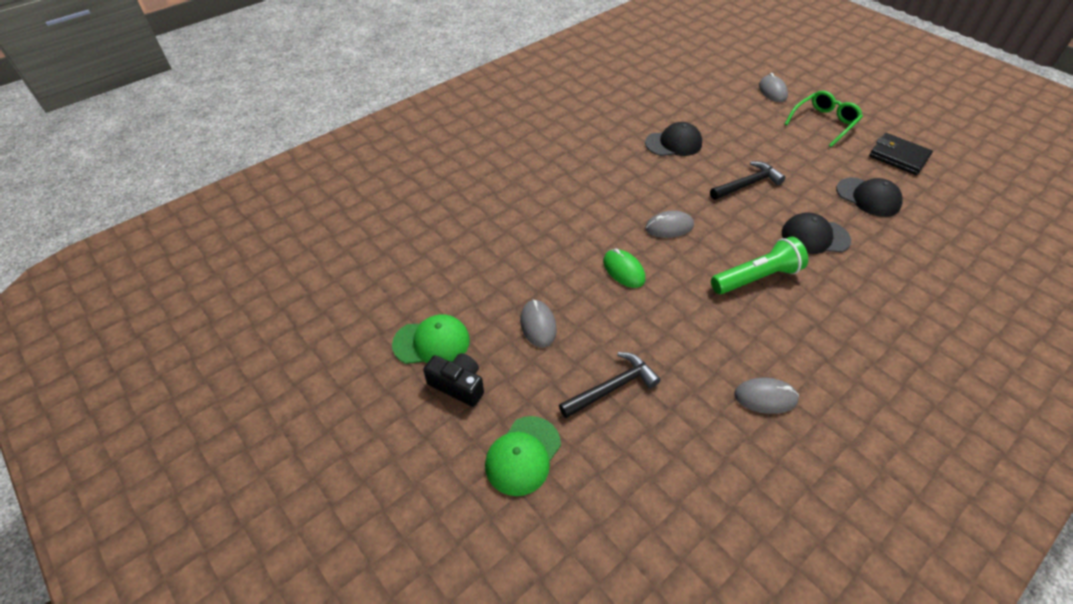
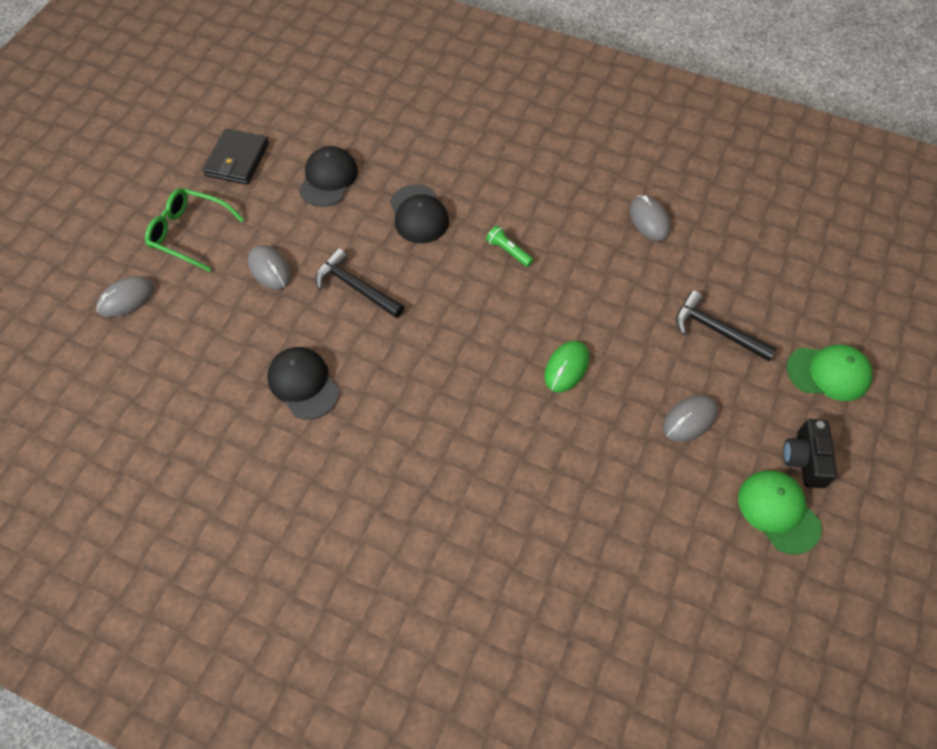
camera: 115 degrees left, 10 degrees up
(669, 227) = (473, 344): grey mouse -> grey mouse (270, 269)
(756, 277) = (508, 251): green flashlight -> green flashlight, size x0.50

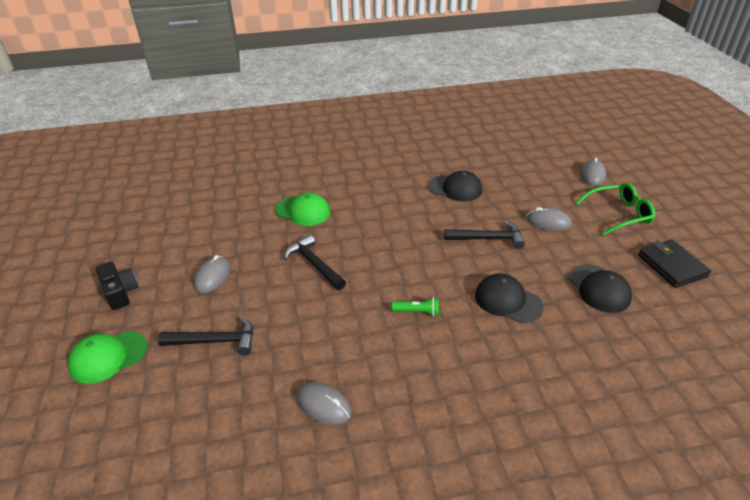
camera: 145 degrees right, 20 degrees down
(566, 368) = (314, 264): green mouse -> black hammer
(778, 512) = (134, 259): green cap -> green cap (303, 211)

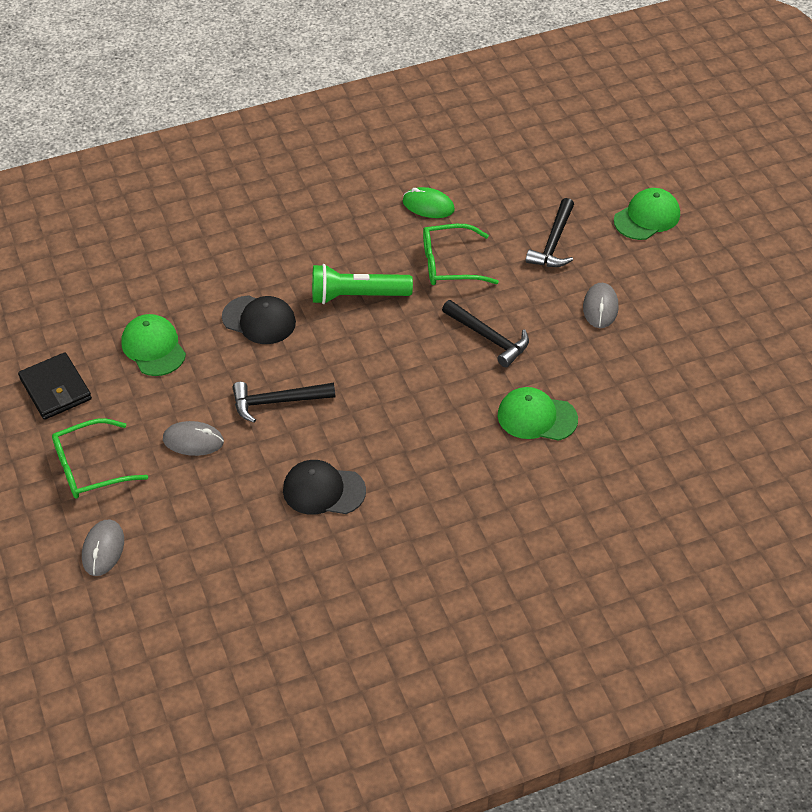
camera: 170 degrees right, 10 degrees up
(120, 292) = (690, 277): black camera -> none
(215, 341) = (554, 243): black hammer -> black hammer turned 60 degrees counterclockwise
(323, 332) = (450, 264): none -> green glasses
(323, 405) = (428, 205): grey mouse -> green mouse
(417, 312) = (357, 296): green flashlight -> green flashlight, size x1.98
(599, 288) = (153, 347): black cap -> green cap

